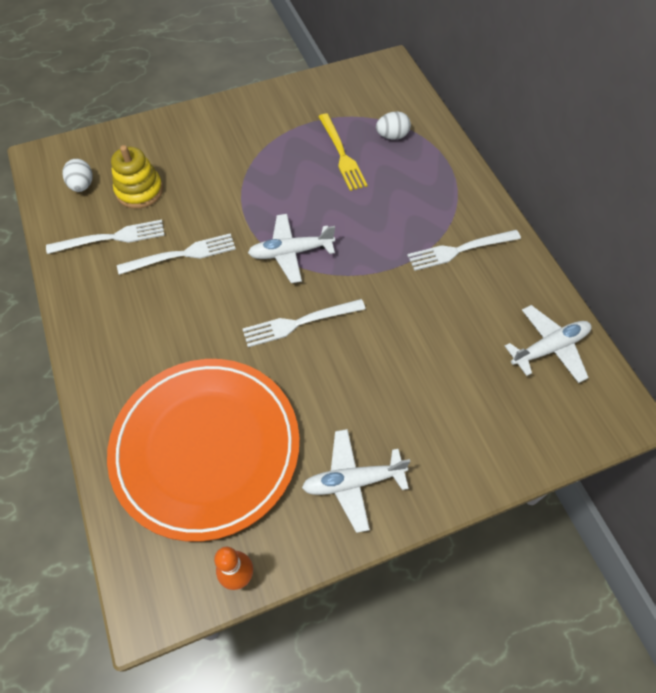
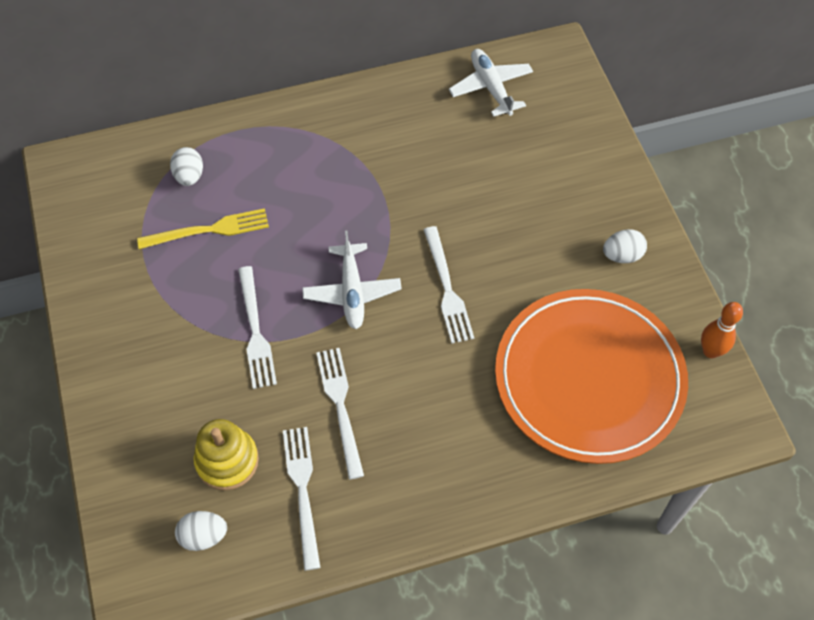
camera: 85 degrees left, 0 degrees up
(353, 481) = (622, 255): white plane -> white egg
(459, 250) = (369, 137): white fork -> white fork (255, 331)

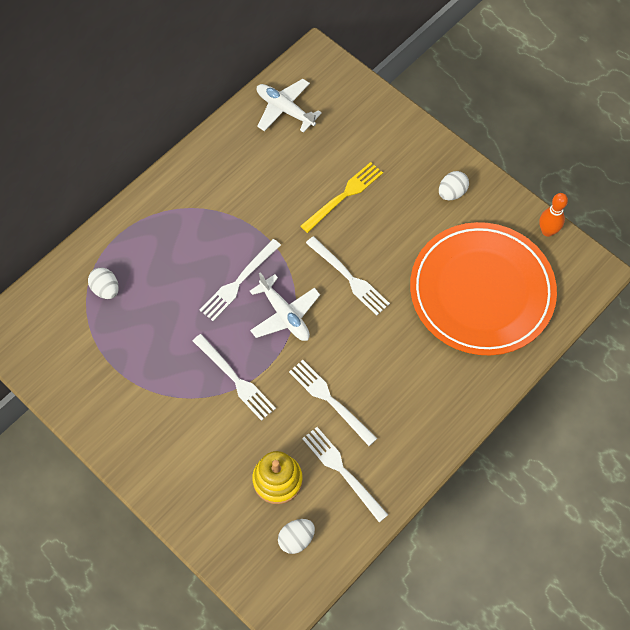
camera: 30 degrees left, 5 degrees up
(209, 230) = (150, 322): yellow fork -> yellow fork (344, 195)
(326, 235) = (238, 282): none -> white fork

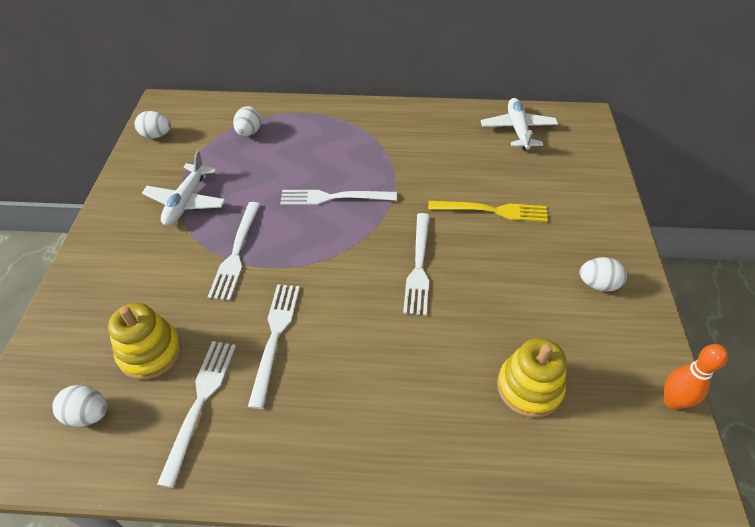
camera: 50 degrees right, 15 degrees down
(40, 359) = (156, 135): none -> white egg
(284, 314) = (333, 245): white plane -> white plane (186, 201)
(481, 291) = (529, 387): orange plate -> yellow stacking toy

